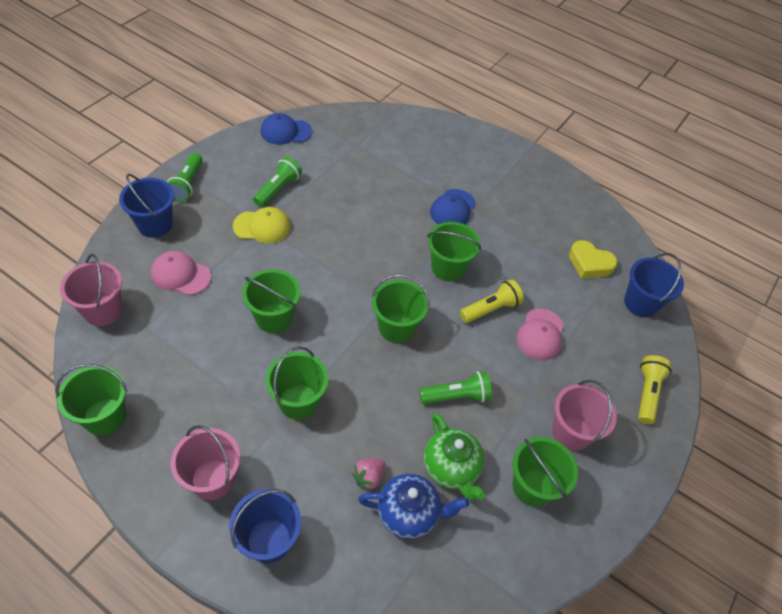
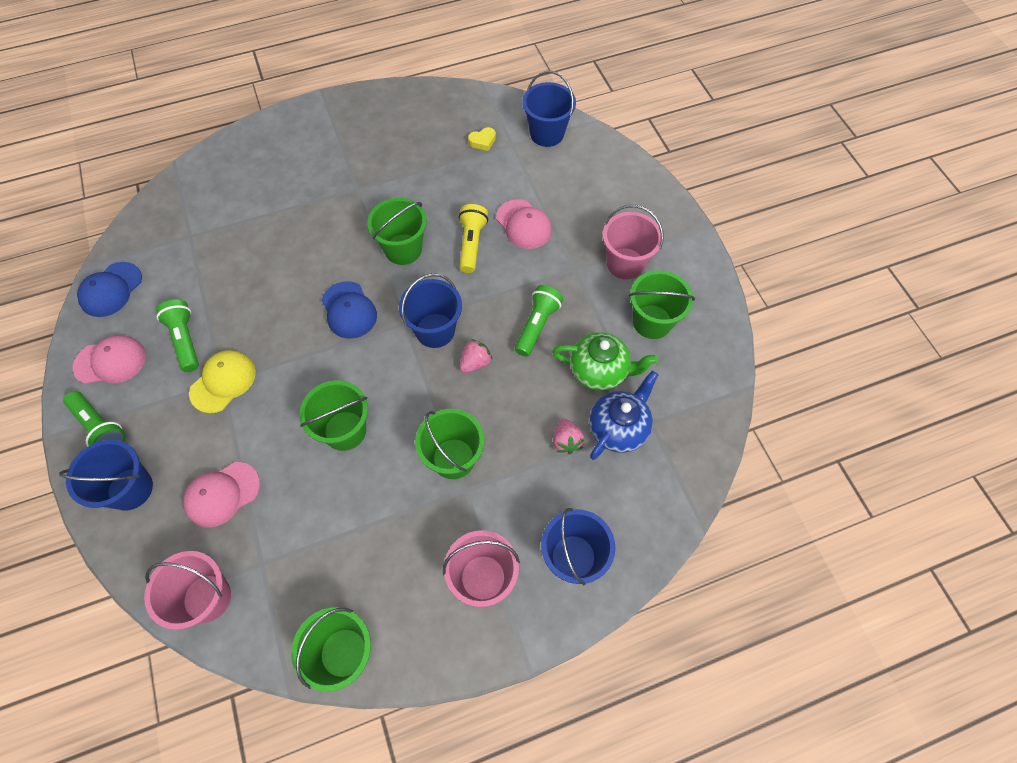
camera: 50 degrees left, 10 degrees up
(235, 162) = (110, 361): none -> pink cap
(389, 370) = (475, 363): none -> pink strawberry
(396, 327) = (435, 330): green bucket -> blue bucket
(452, 209) = (341, 203): blue cap -> blue cap (349, 310)
(589, 264) = (482, 141): yellow heart -> yellow heart, size x0.59
(647, 393) = (627, 188): yellow flashlight -> none

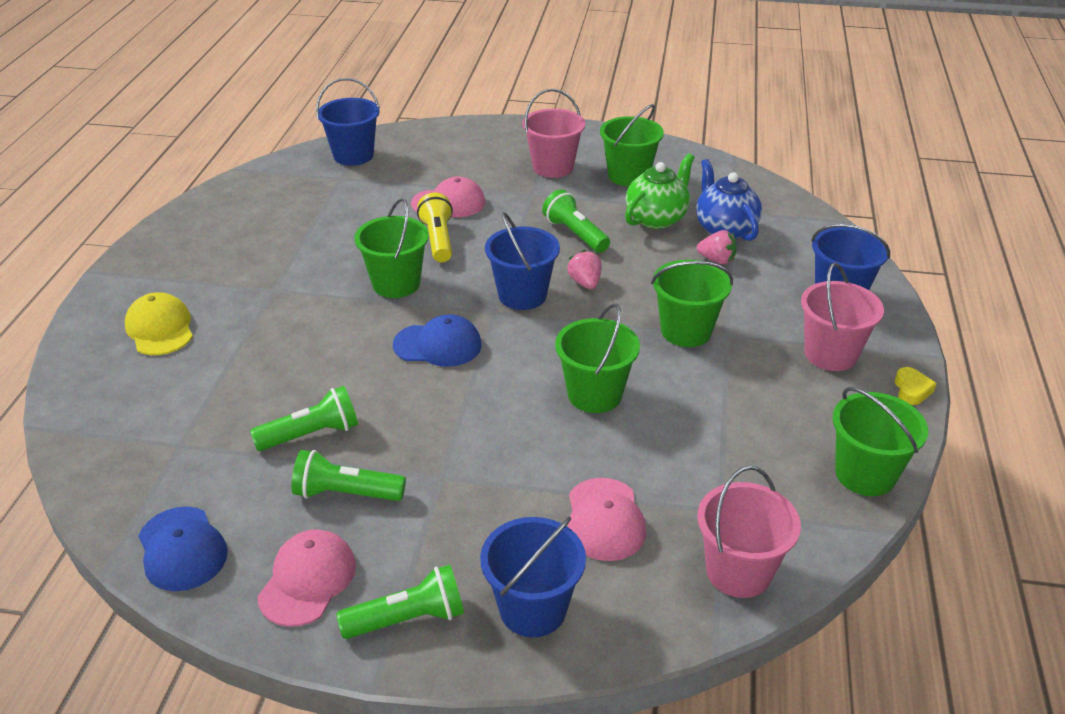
camera: 60 degrees left, 25 degrees down
(223, 382) = (443, 475): yellow cap -> yellow cap (160, 328)
(228, 293) = (311, 434): none -> green flashlight
(471, 244) = (438, 240): yellow flashlight -> yellow flashlight turned 45 degrees clockwise
(482, 141) = (314, 192): yellow heart -> yellow heart (912, 390)

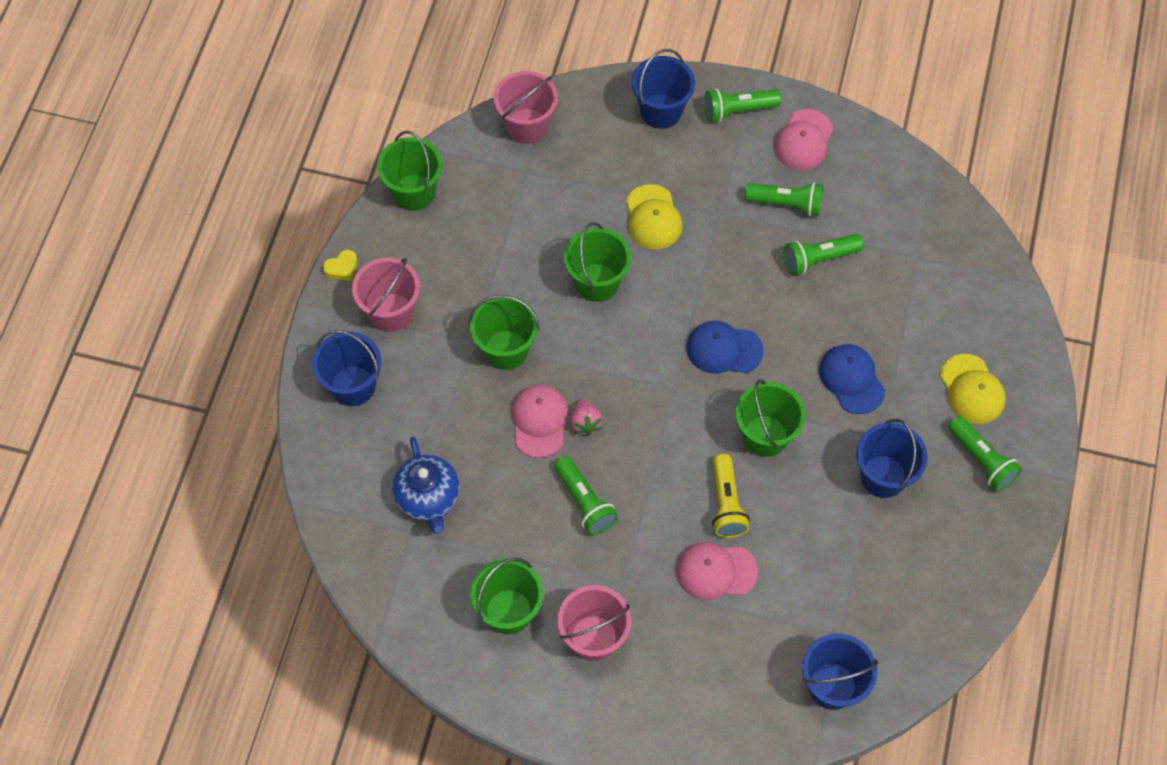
camera: 175 degrees left, 25 degrees up
(172, 279) = (981, 460): none -> green flashlight
(182, 549) = (890, 168): blue cap -> blue cap (851, 379)
(522, 295) = (646, 409): blue bucket -> blue bucket (883, 476)
(531, 466) = (653, 217): none -> yellow cap
(605, 519) = (607, 169): pink cap -> pink cap (539, 421)
(657, 218) = (494, 523): green teapot -> none
(717, 260) = (451, 448): pink strawberry -> none
(912, 390) = (342, 268): yellow heart -> yellow heart turned 135 degrees counterclockwise

